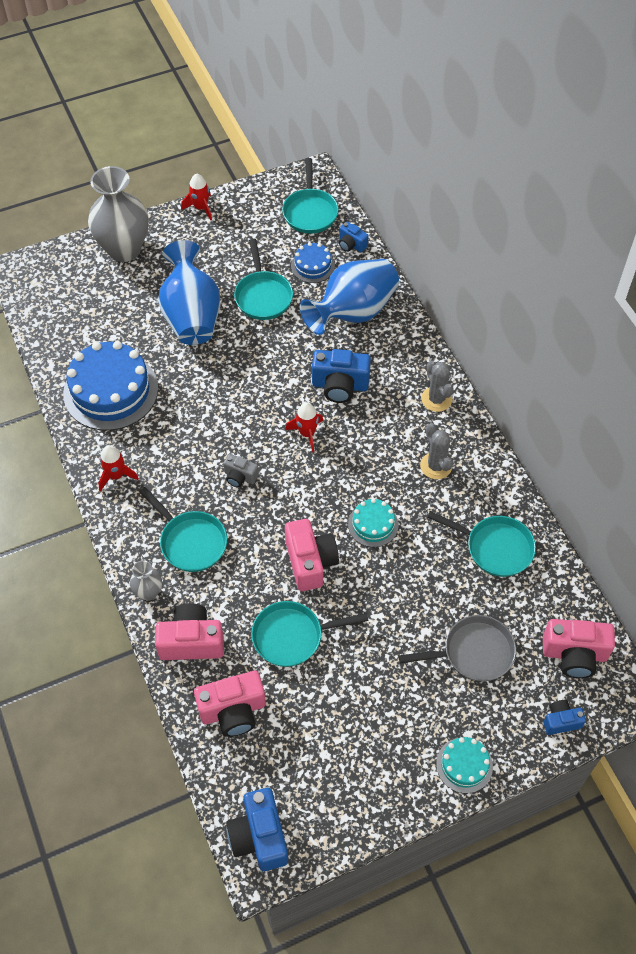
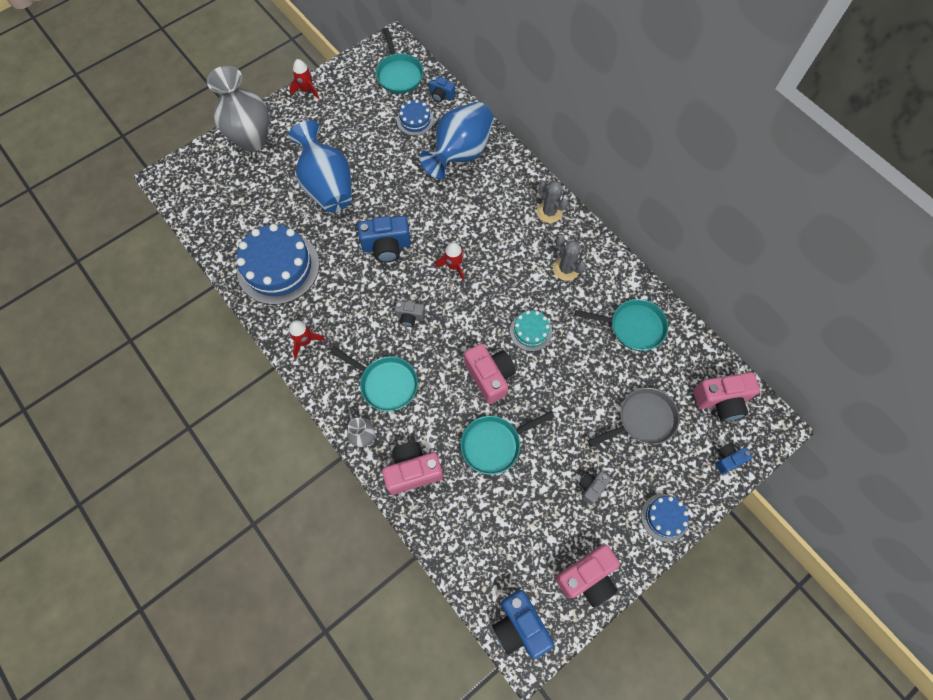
camera: 15 degrees left, 10 degrees up
(233, 711) = (465, 522): pink camera -> pink camera (587, 577)
(263, 296) = (382, 155): turquoise pan -> none
(340, 385) = (468, 218): blue camera -> blue camera (386, 246)
(389, 710) = (591, 487): none -> grey camera
(464, 765) = (664, 517): turquoise cake -> blue cake

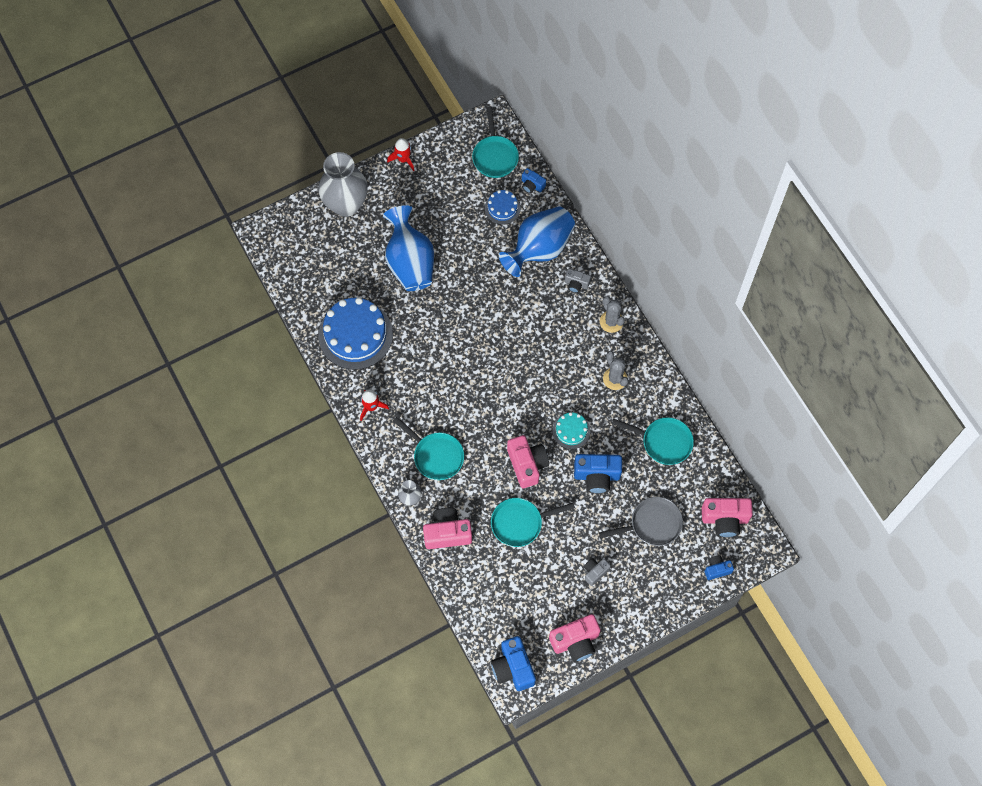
camera: 10 degrees right, 0 degrees up
(386, 246) = (456, 330): blue camera -> blue camera (597, 476)
(410, 317) = (466, 400): grey camera -> grey camera (576, 284)
(454, 266) = (513, 359): red rocket -> none
(664, 517) = (650, 606): blue cake -> none

